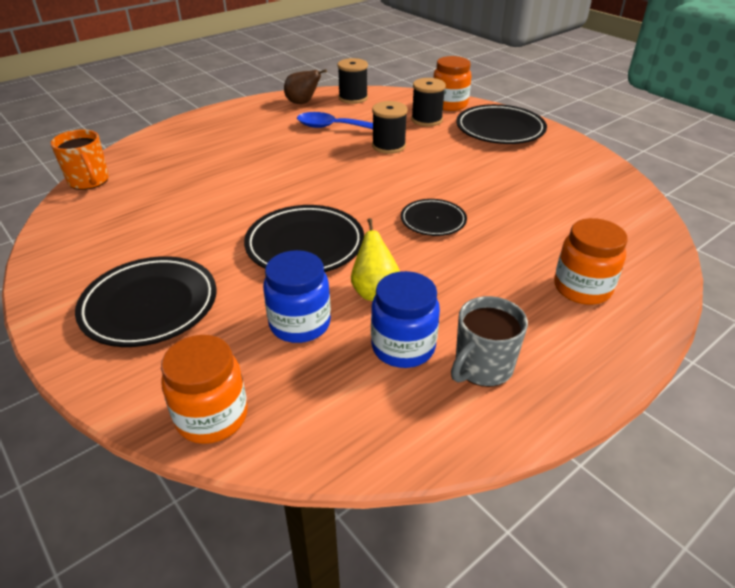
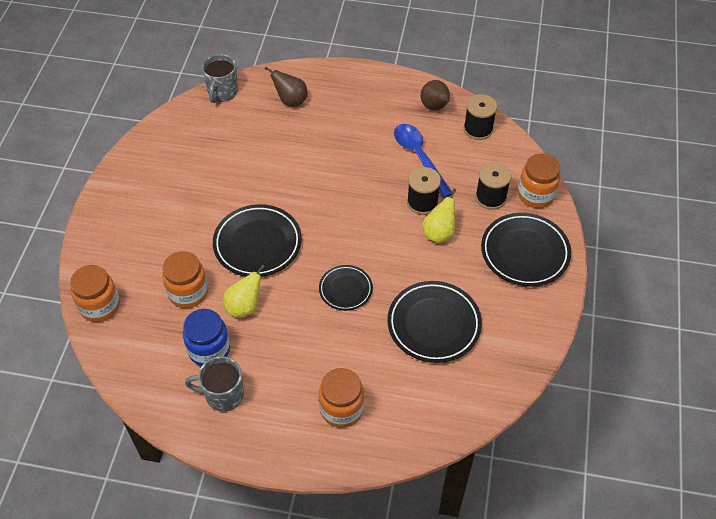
camera: 50 degrees right, 15 degrees up
(89, 181) = (222, 92): orange mug -> grey mug
(150, 306) = (147, 219): black plate -> black plate (434, 324)
(173, 153) = (291, 101): none -> brown pear
(300, 324) = (188, 292): blue jar -> orange jar
(432, 153) = (439, 233): none -> yellow pear

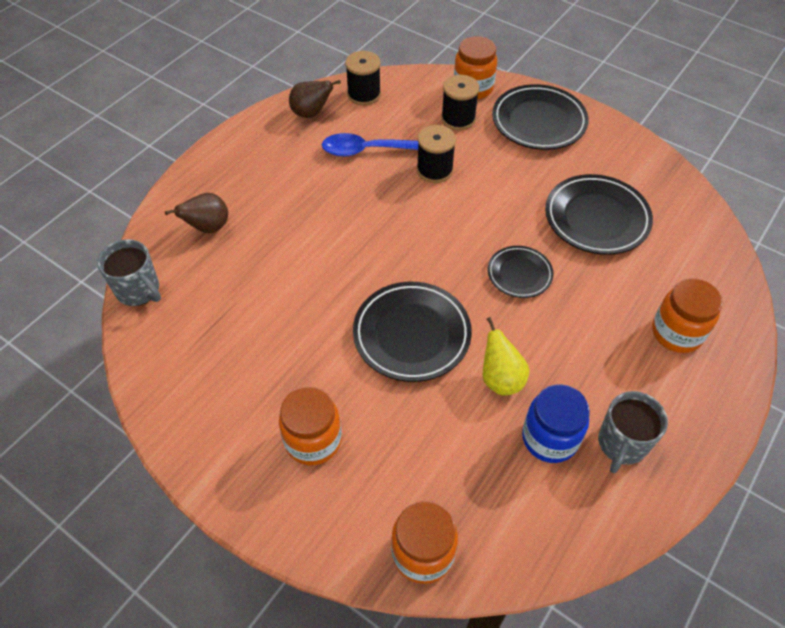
camera: 65 degrees left, 0 degrees up
(188, 292) = (450, 434): orange jar -> orange jar (313, 440)
(439, 233) = (482, 172): yellow pear -> none

